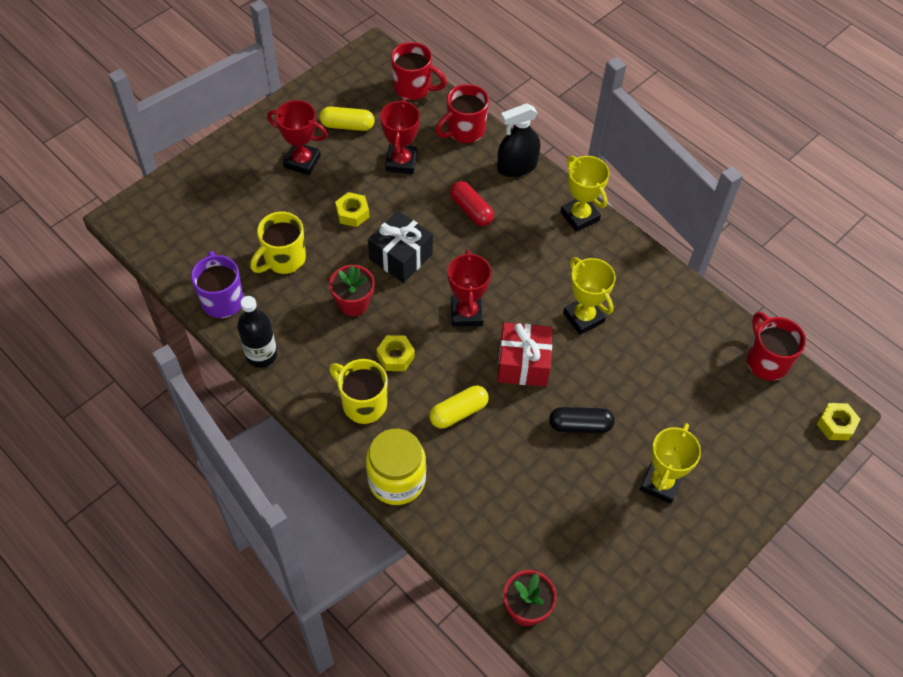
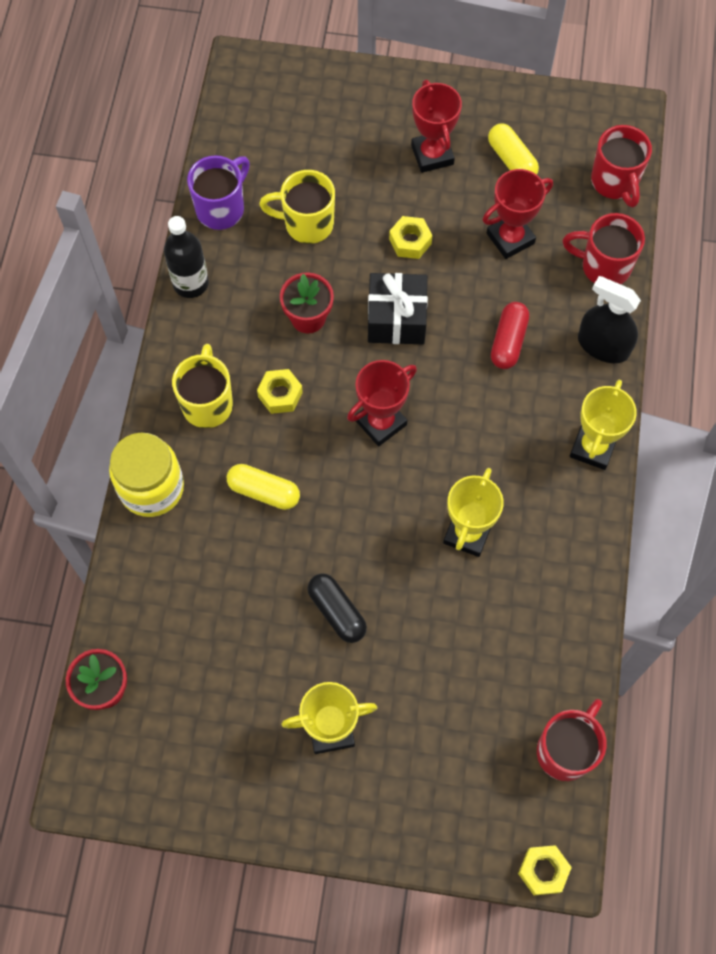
camera: 55 degrees right, 10 degrees up
(523, 363) = (365, 513): red gift -> none

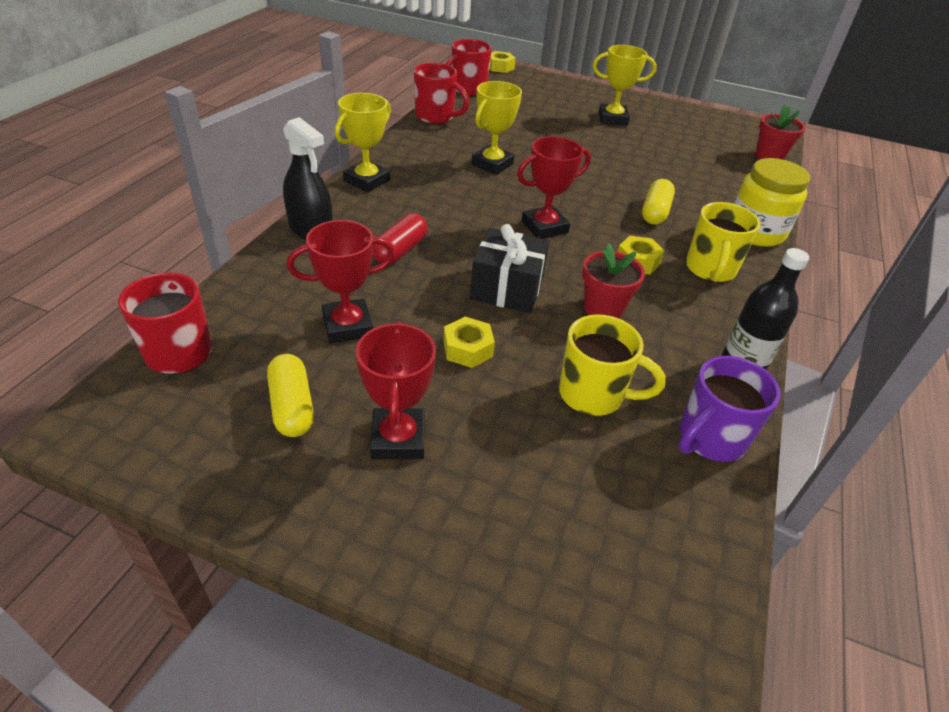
camera: 170 degrees left, 25 degrees down
(264, 491) = (655, 212): yellow capsule -> yellow capsule turned 75 degrees clockwise
(337, 611) = (601, 153): black capsule -> none
(604, 266) = (262, 281): red mug -> red mug (436, 117)

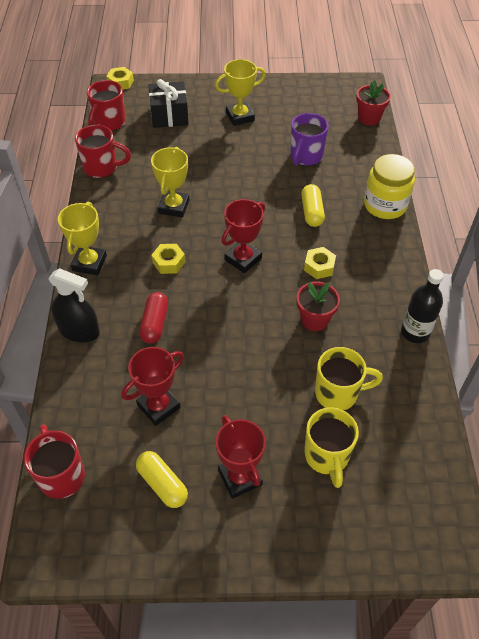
camera: 20 degrees left, 10 degrees up
(467, 349) = (245, 391): yellow nut -> yellow nut (169, 262)
(507, 288) = (245, 328): black gift -> black gift (169, 115)
(709, 439) = (415, 396): purple mug -> purple mug (305, 157)
(710, 270) = (368, 255): yellow mug -> yellow mug (327, 456)

